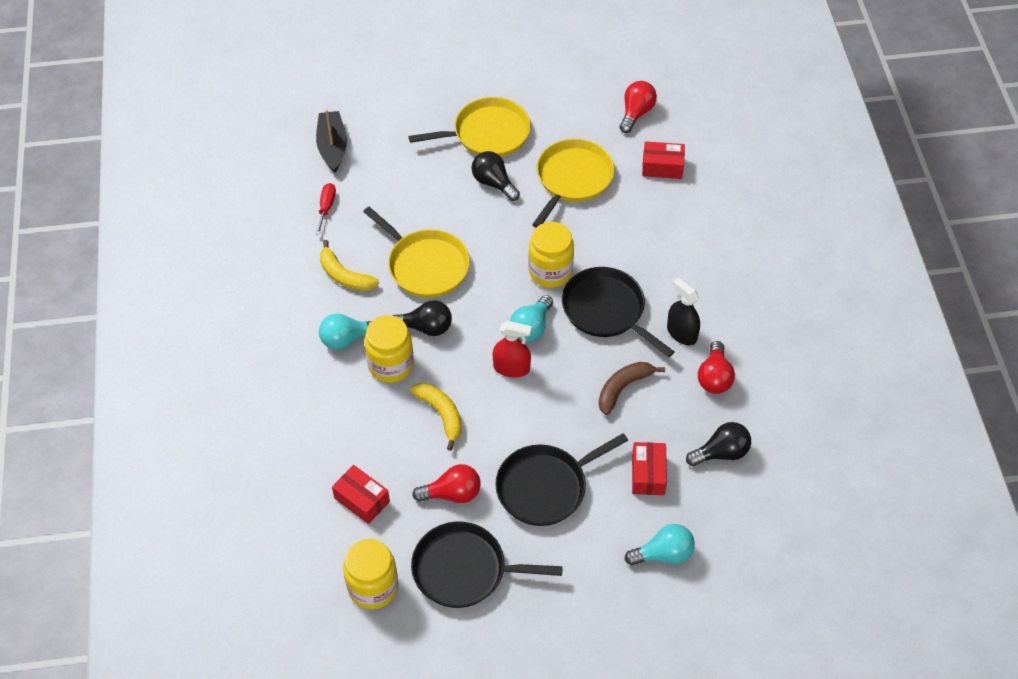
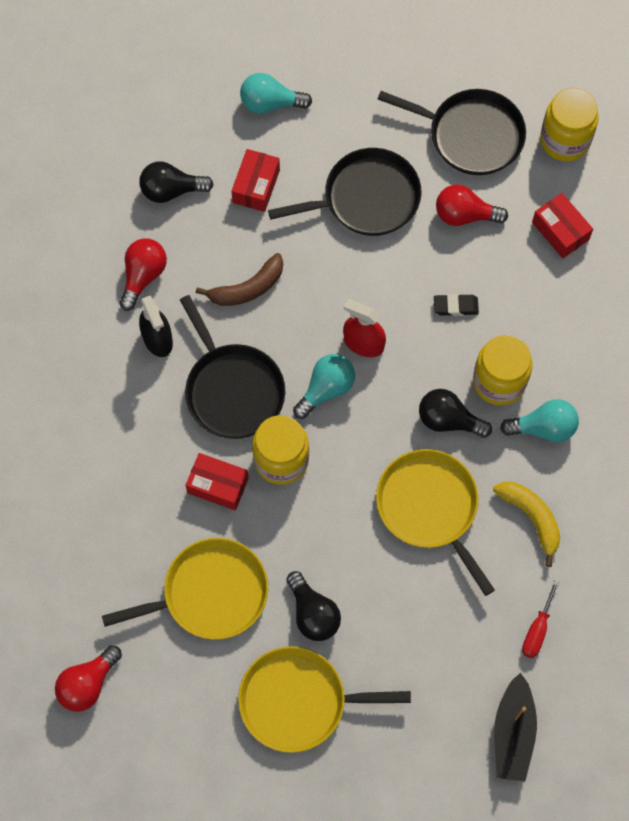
camera: 165 degrees left, 15 degrees up
(441, 414) = (455, 306): yellow banana -> black eraser
(572, 179) = (210, 593): yellow pan -> yellow pan turned 150 degrees counterclockwise
(662, 167) = (88, 582): red box -> red box (218, 485)

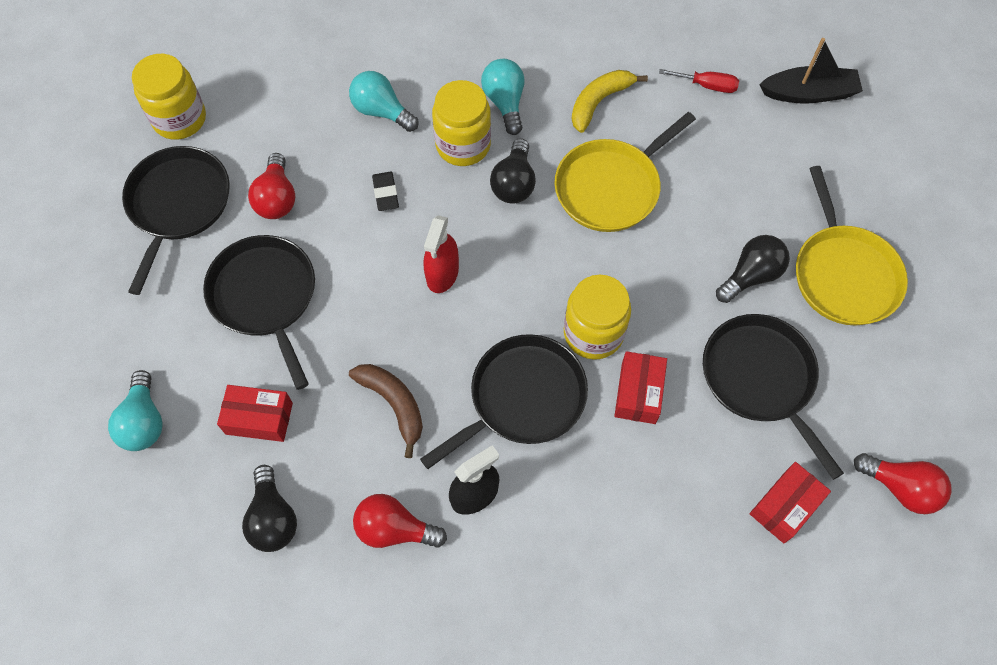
camera: 100 degrees left, 5 degrees down
(210, 593) = (760, 379): yellow pan -> black pan
(326, 389) = (502, 302): turquoise light bulb -> turquoise light bulb (381, 111)
(560, 231) = (287, 112): red box -> red box (785, 506)

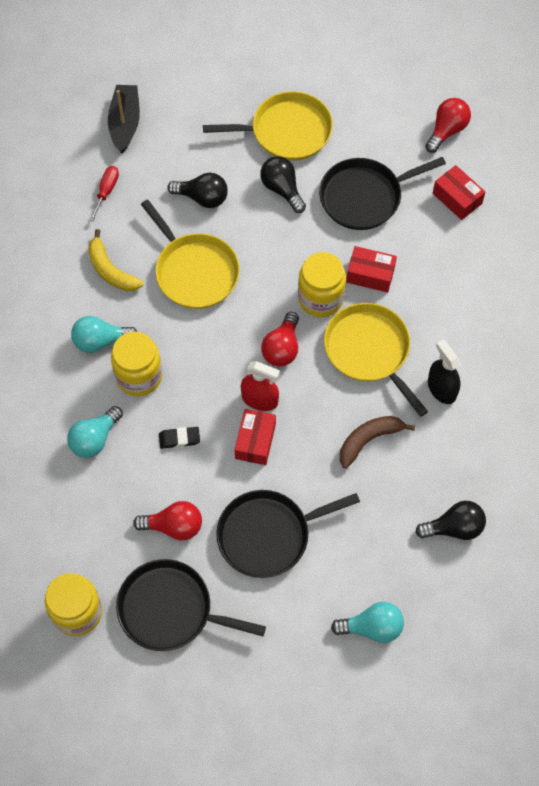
camera: 85 degrees left, 0 degrees up
(259, 418) = (374, 538): red box -> red box (255, 441)
(394, 529) = (465, 443): red light bulb -> red light bulb (282, 348)
(514, 183) = (182, 341): black light bulb -> black light bulb (202, 198)
(522, 398) = (369, 351): black pan -> yellow pan

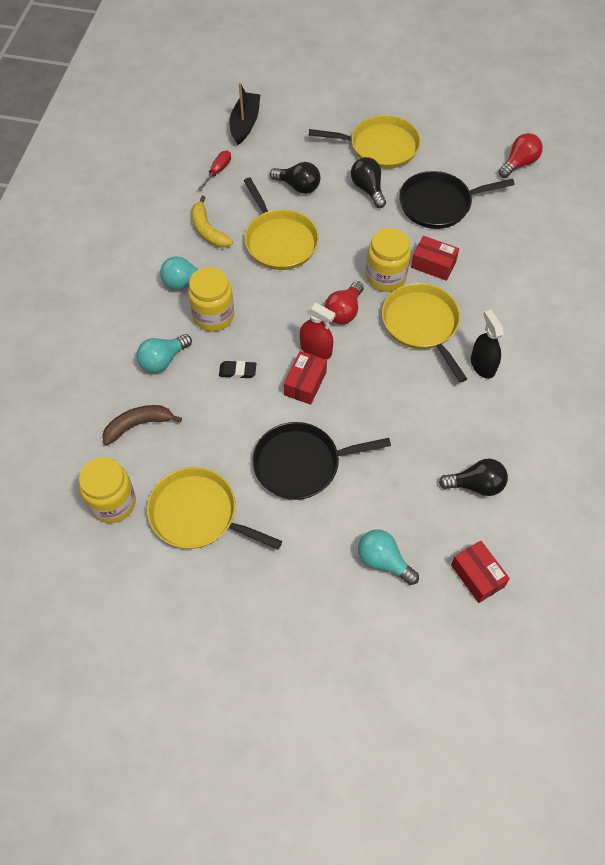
camera: 10 degrees right, 5 degrees down
(170, 609) = (198, 514): black pan -> yellow pan
(174, 526) = (217, 443): red light bulb -> none
(369, 440) = (408, 398): brown banana -> brown banana (138, 425)
(372, 627) = (383, 561): turquoise light bulb -> turquoise light bulb turned 150 degrees counterclockwise
(457, 198) = (520, 216): red box -> red box (477, 576)

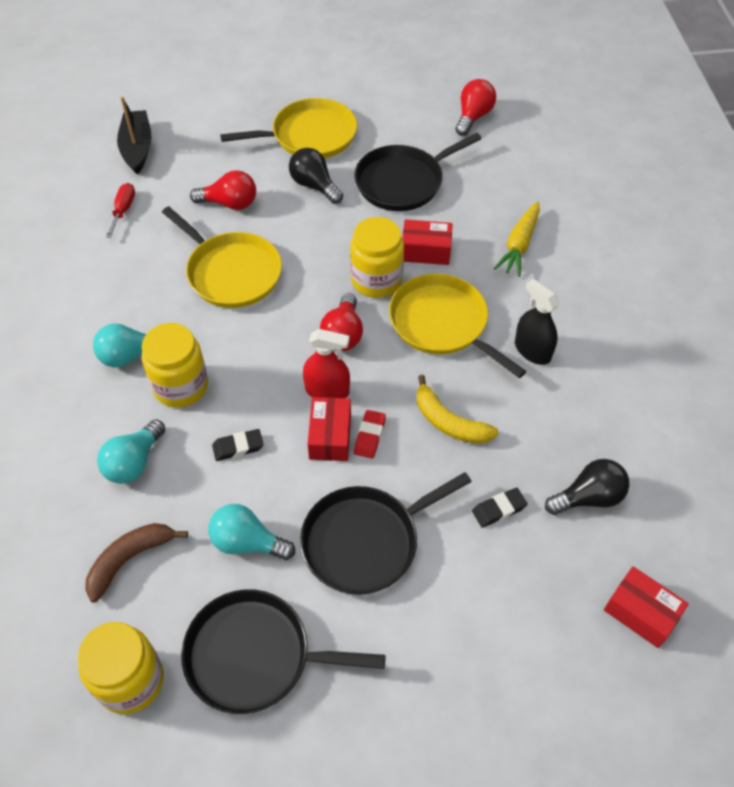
camera: 20 degrees left, 5 degrees down
(198, 514) = (255, 656): yellow pan -> black pan
(208, 230) = (136, 283): yellow banana -> yellow banana (449, 422)
(298, 186) = (230, 203): black light bulb -> red light bulb
(333, 392) = (369, 436): none -> red eraser
(383, 561) = (520, 634): turquoise light bulb -> turquoise light bulb (247, 542)
(406, 472) = (499, 509): none -> black eraser
(509, 280) = (519, 245): none -> yellow carrot

